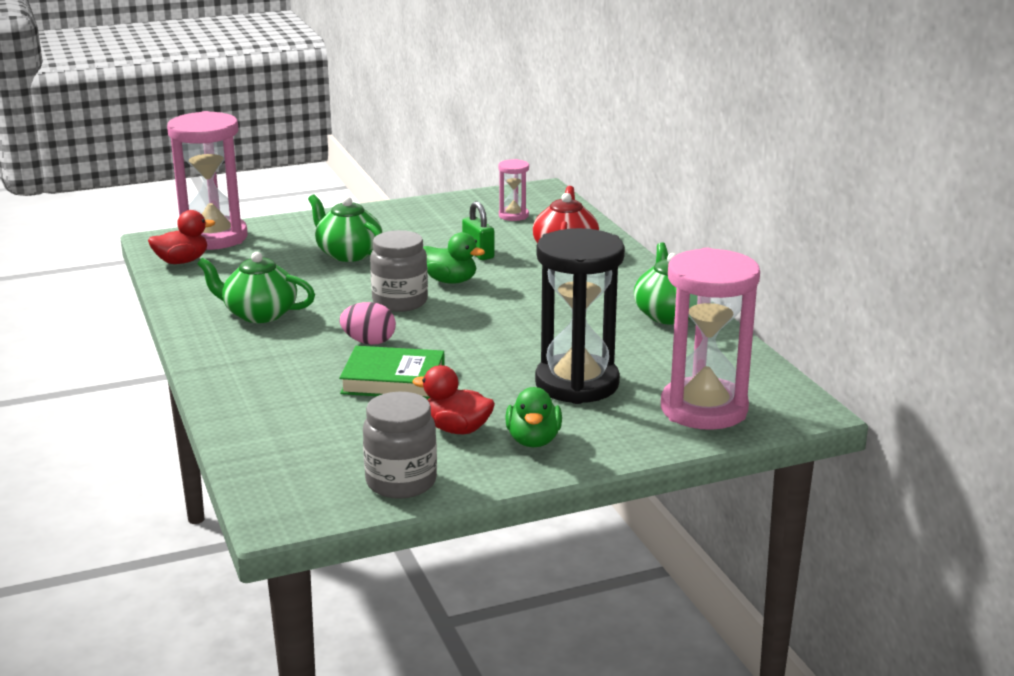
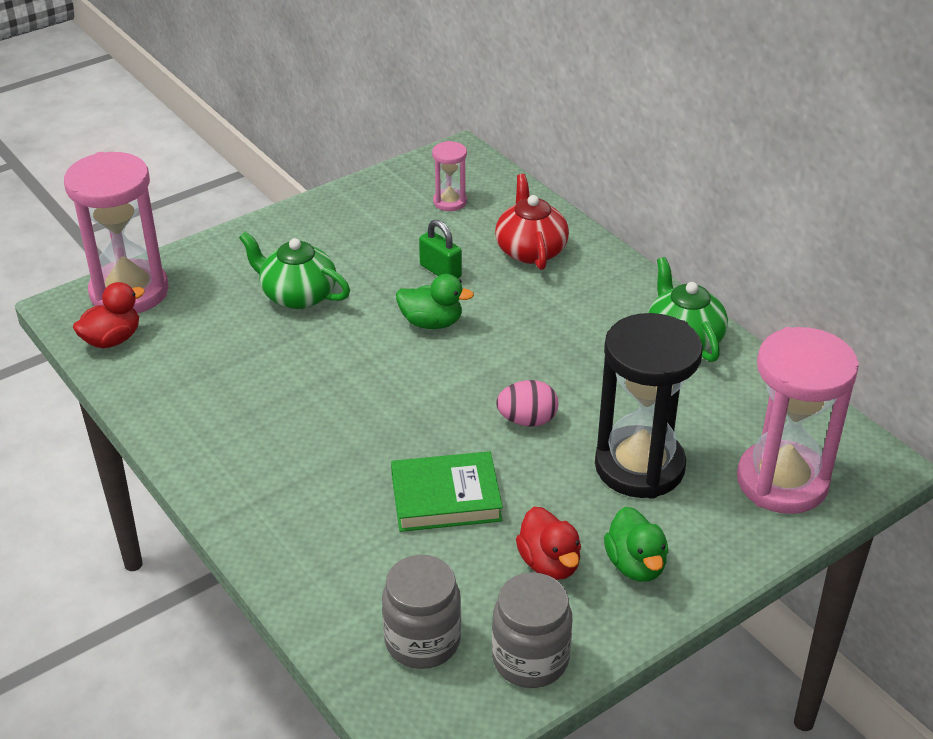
camera: 15 degrees left, 15 degrees up
(259, 314) = (246, 415): green teapot -> none
(369, 342) = (390, 440): pink egg -> pink egg (527, 420)
(400, 302) = (393, 367): grey jar -> grey jar (422, 641)
(457, 429) = (549, 563): red duck -> red duck turned 120 degrees counterclockwise

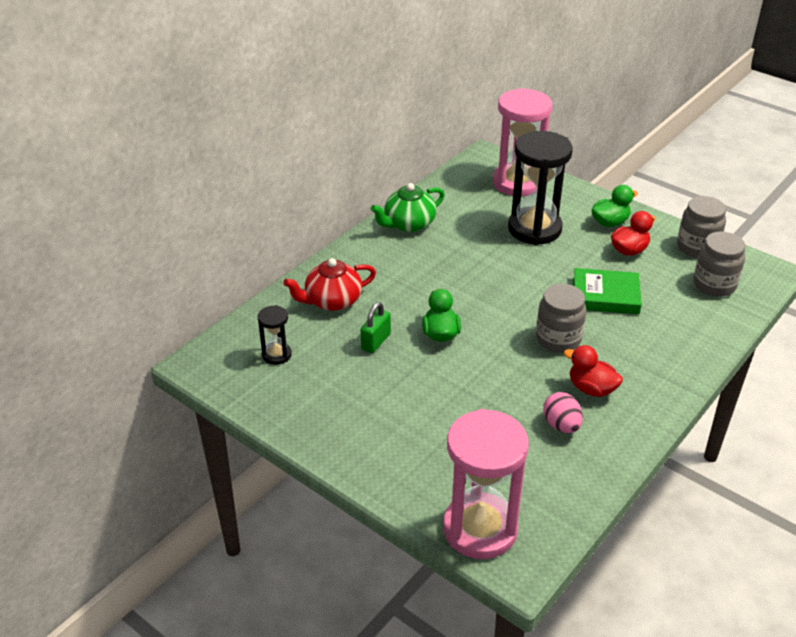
camera: 105 degrees left, 0 degrees up
(112, 339) = (547, 516): red duck -> red duck (591, 389)
(297, 295) = (438, 414): green teapot -> none
(375, 422) = (558, 339): none -> grey jar
(446, 497) = (605, 296): green book -> green book turned 60 degrees counterclockwise
(450, 202) = (276, 355): pink hourglass -> black hourglass
(527, 420) = (519, 275): pink egg -> pink egg (561, 425)

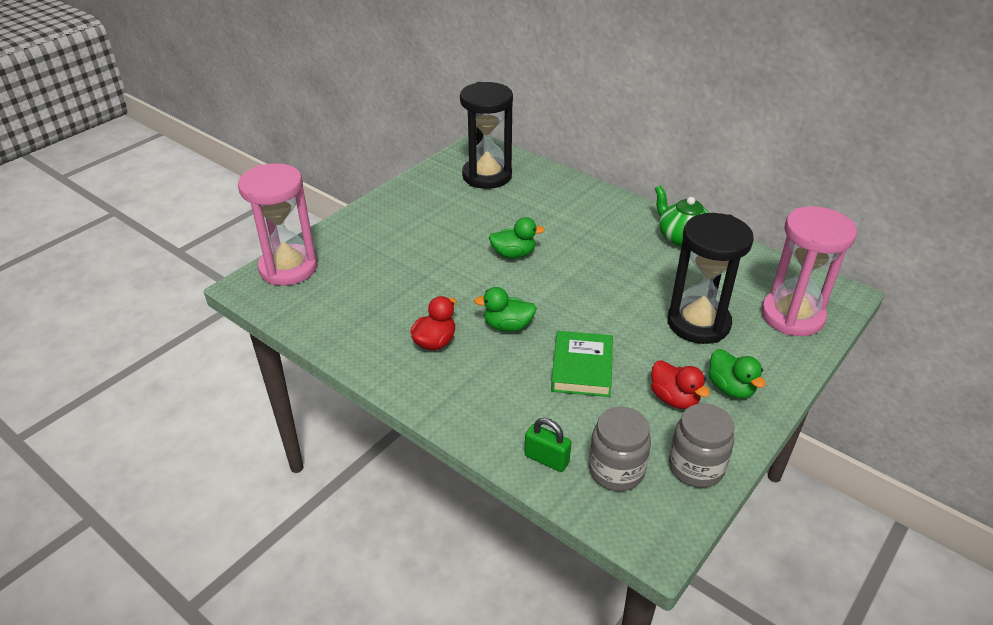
camera: 90 degrees right, 0 degrees up
(276, 355) = (487, 176): black hourglass -> black hourglass, size x2.13
(332, 301) = (555, 198): red teapot -> none
(376, 342) = (503, 220): green padlock -> green padlock (546, 459)
(558, 339) = (507, 326): grey jar -> green duck
(561, 425) = (389, 318): pink egg -> none

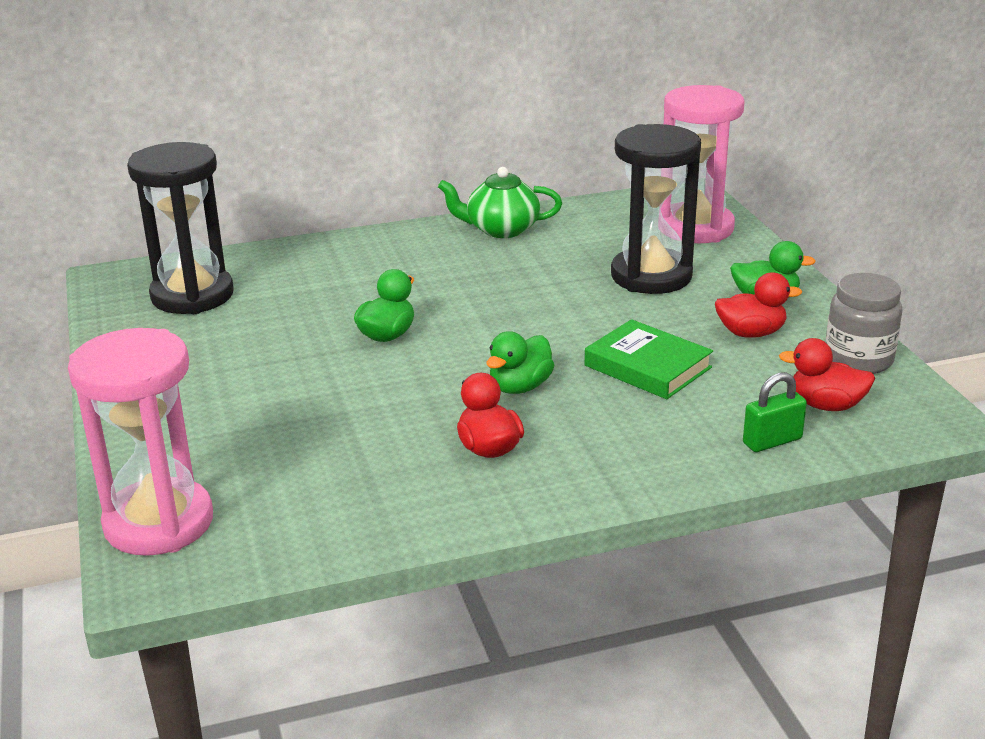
camera: 55 degrees left, 10 degrees down
(616, 471) = (826, 405): grey jar -> red duck

